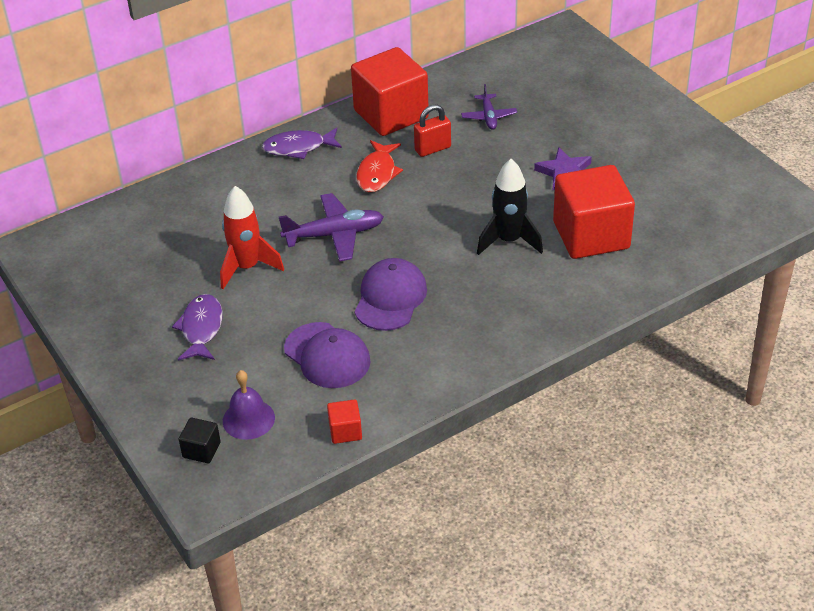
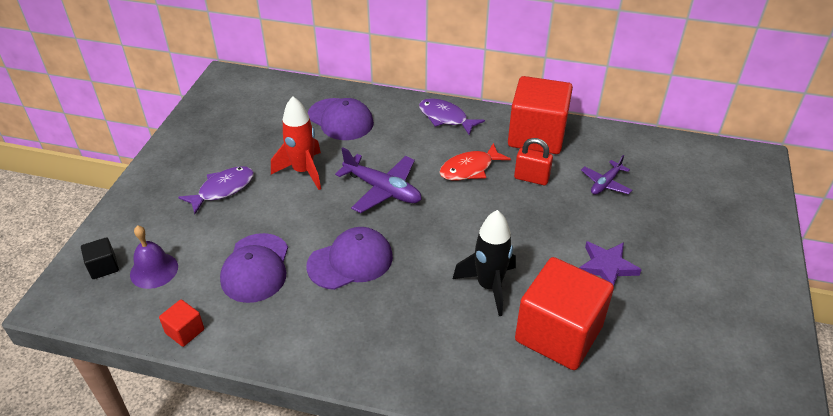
camera: 45 degrees right, 0 degrees up
(210, 208) = (340, 119): none -> purple cap

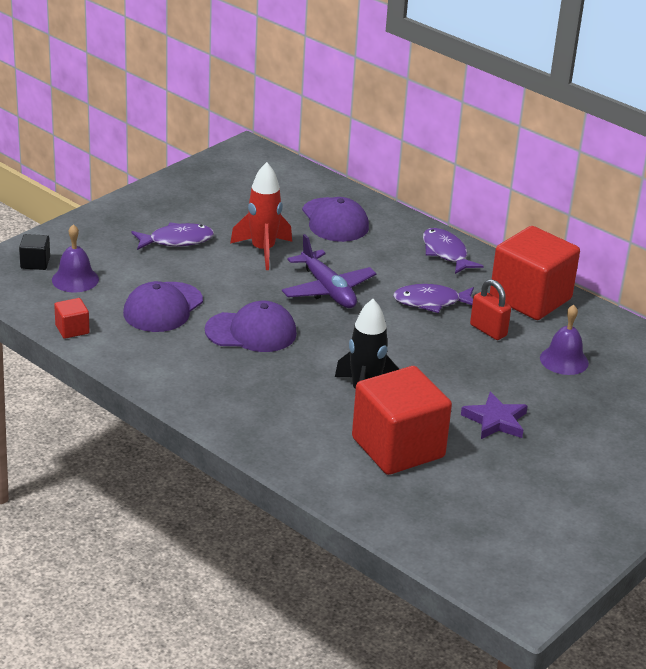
camera: 25 degrees right, 10 degrees down
(470, 169) = (431, 302): red fish -> purple fish
(605, 183) = (564, 360): purple plane -> purple bell

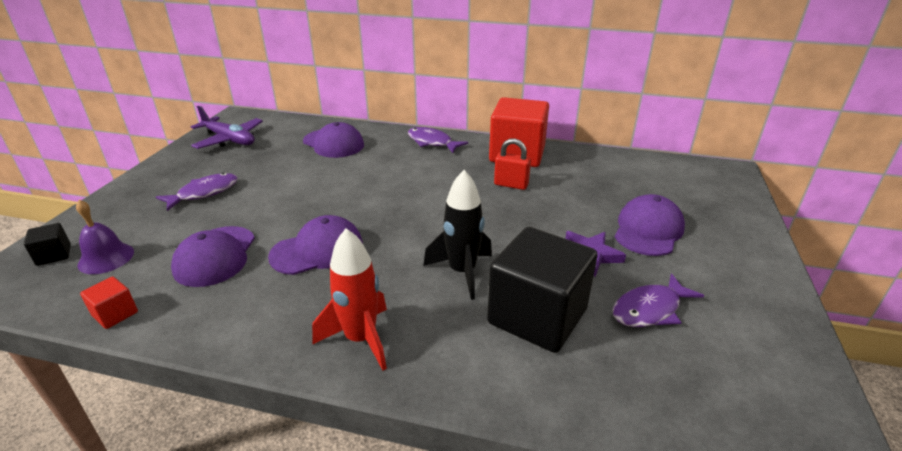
camera: 25 degrees left, 0 degrees up
(263, 251) = (288, 179): red rocket -> red rocket (361, 339)
(328, 290) = (363, 193): purple plane -> purple plane (229, 140)
(398, 447) = (537, 316): red cube -> black cube
(431, 302) = (451, 178): purple fish -> purple fish (650, 309)
(564, 360) = (584, 188): purple bell -> none
(582, 421) = (648, 230): none -> purple cap

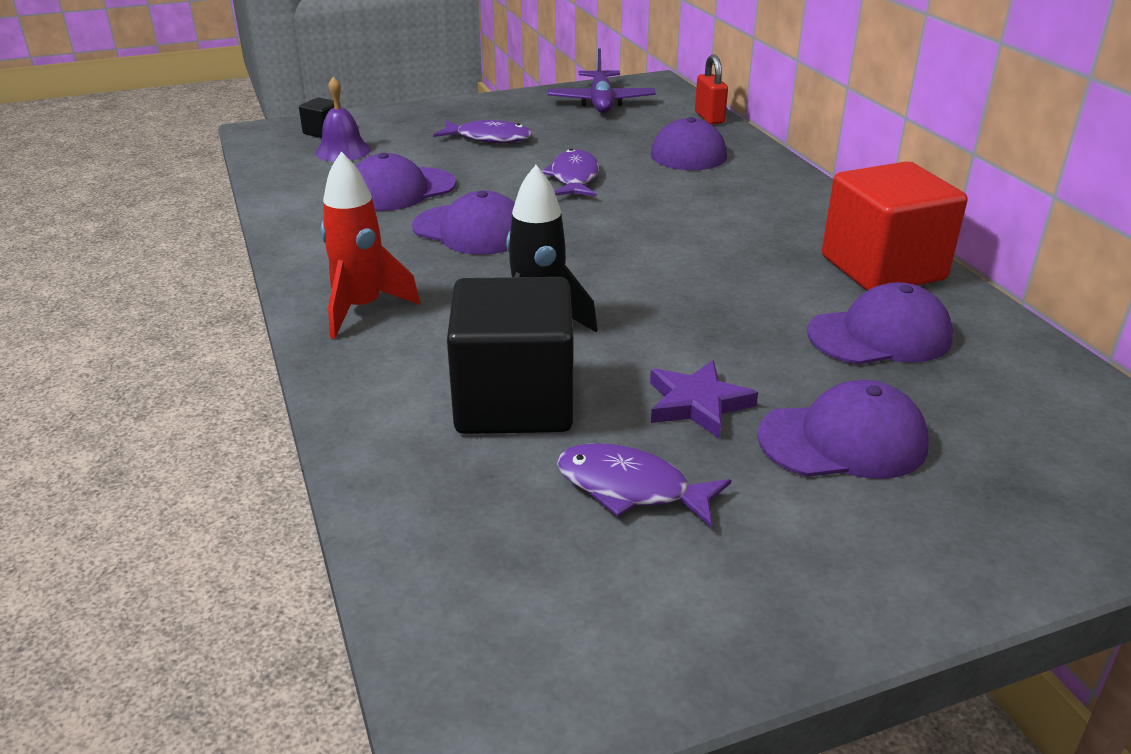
camera: 55 degrees right, 0 degrees up
(115, 314) = (281, 190): red cube -> none
(432, 142) = (802, 201): purple fish -> purple fish (574, 178)
(511, 185) = (787, 291): red padlock -> red padlock (709, 118)
(572, 182) = (880, 335): none -> purple cap

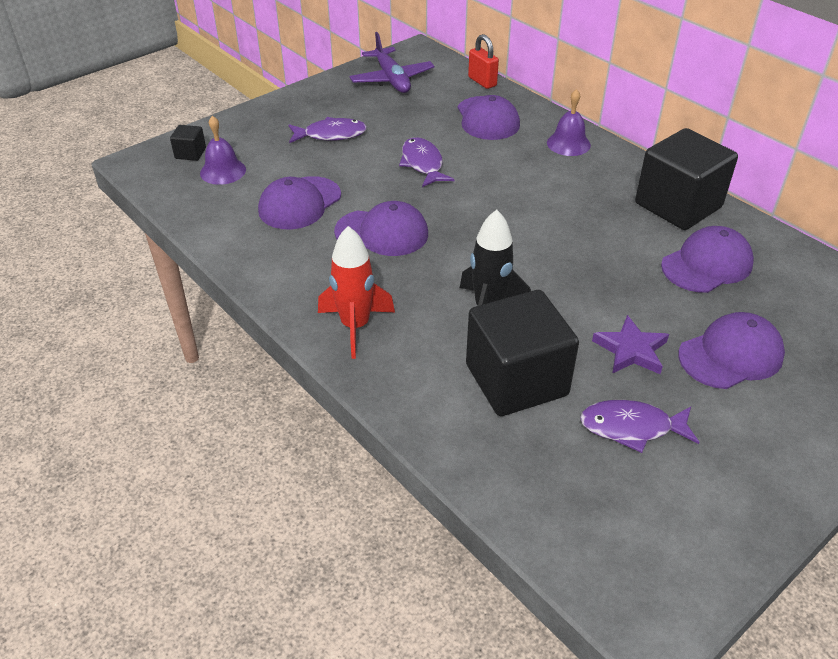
camera: 20 degrees left, 10 degrees up
(775, 186) = (568, 143): none -> purple bell
(882, 268) = (678, 205): red cube -> black cube

